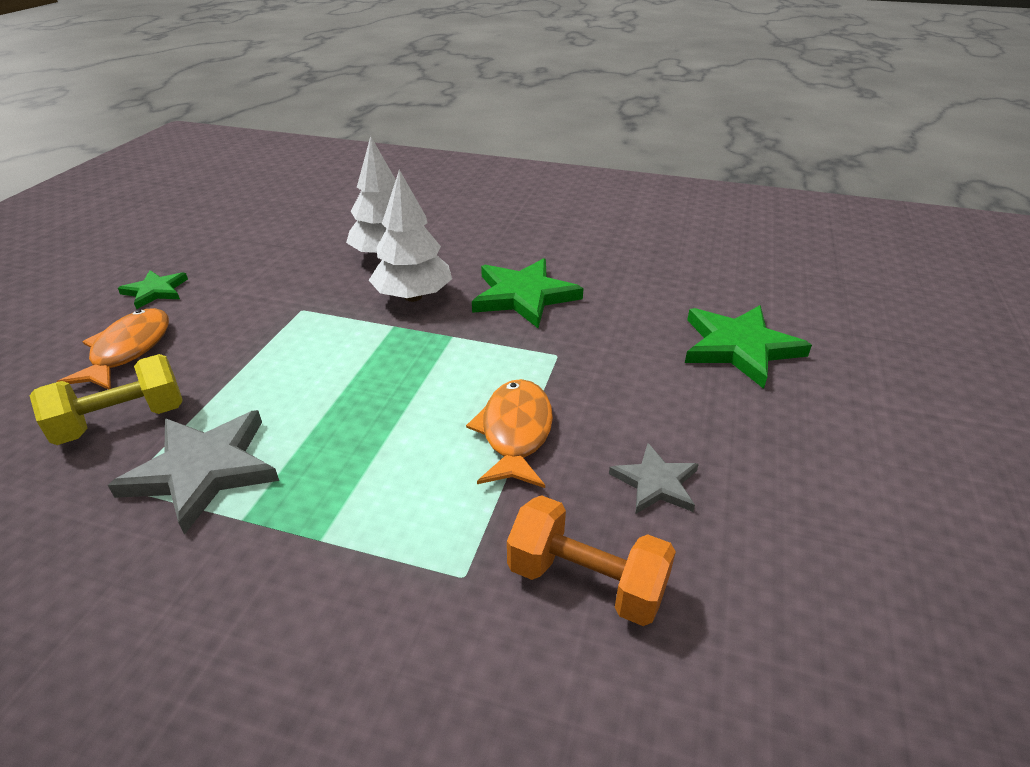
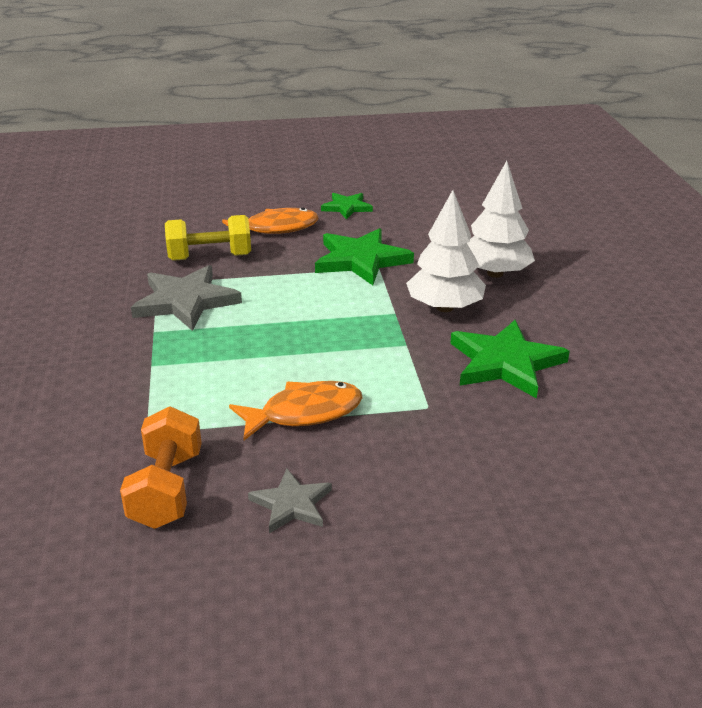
camera: 65 degrees right, 5 degrees down
(122, 421) = (210, 257): yellow dumbbell -> yellow dumbbell turned 45 degrees counterclockwise
(739, 347) = (550, 526): green star -> green star (361, 260)

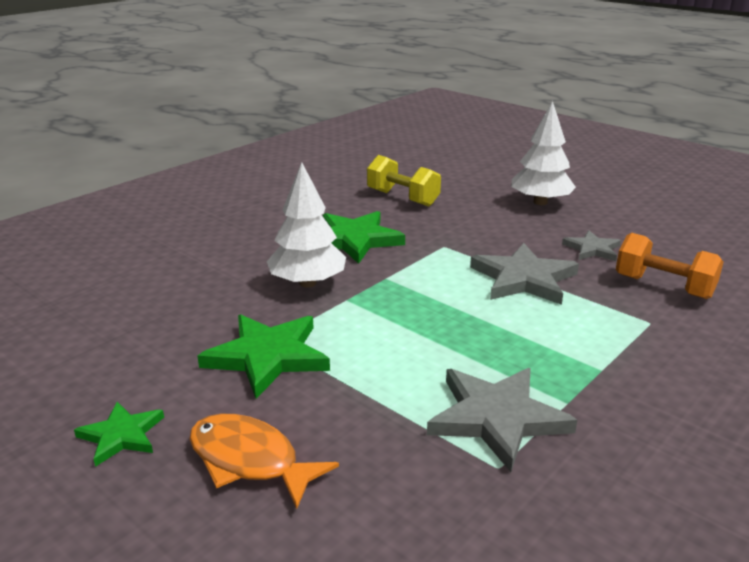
camera: 130 degrees left, 5 degrees down
(167, 489) = (663, 287): orange dumbbell -> orange dumbbell turned 75 degrees clockwise
(210, 257) = (391, 466): yellow dumbbell -> yellow dumbbell (402, 198)
(304, 413) = (523, 279): orange fish -> grey star
(495, 273) = (215, 282): white tree -> white tree (540, 202)

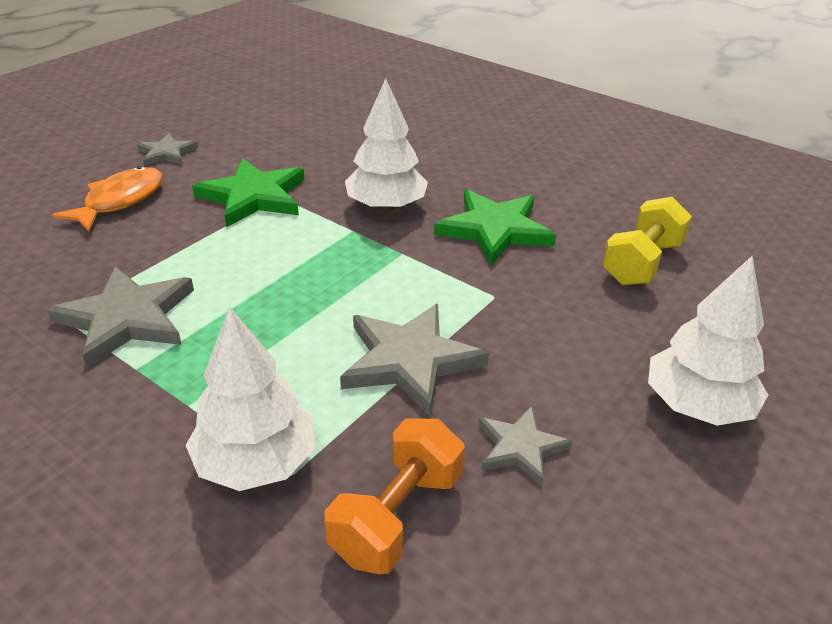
camera: 85 degrees right, 10 degrees up
(121, 435) = (167, 153): green star -> grey star
(646, 335) = (256, 462): none -> white tree

